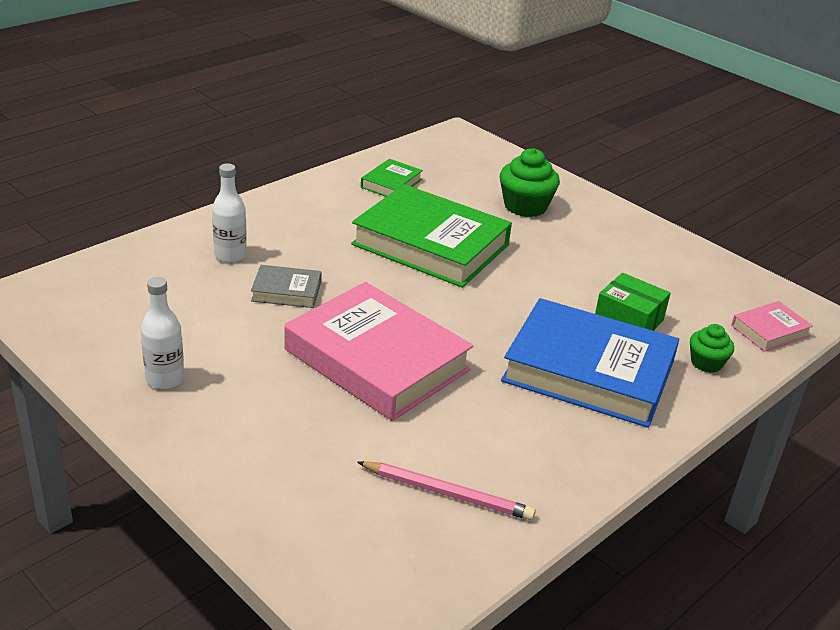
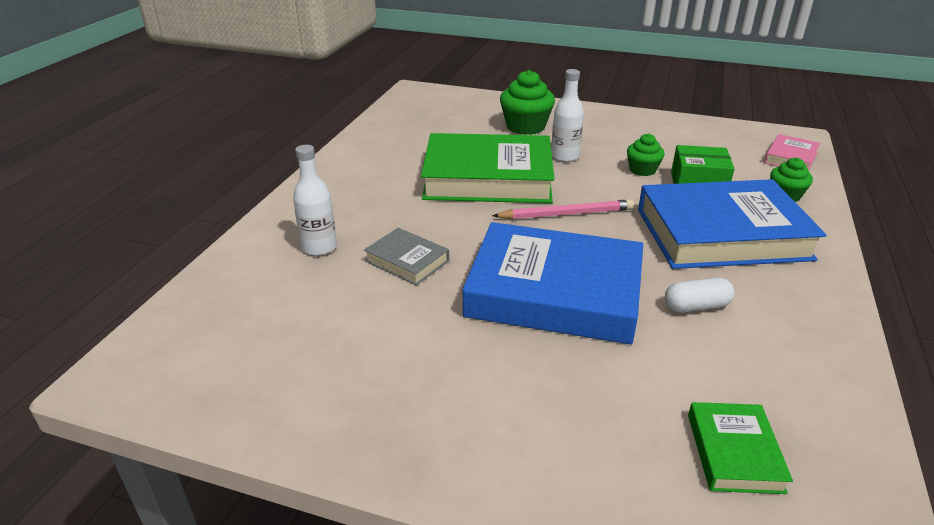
camera: 25 degrees left, 0 degrees up
(165, 379) = (373, 401): white bottle -> white bottle (564, 156)
(286, 291) = (407, 261): grey book -> grey book turned 60 degrees clockwise
(376, 360) = (554, 292): pink book -> blue book
(391, 183) = (402, 141): green book -> green book (734, 452)
(447, 494) = (756, 393): pink pencil -> pink pencil (566, 214)
(482, 417) = (696, 306): none -> white capsule
(590, 288) = (642, 170): none -> green cupcake

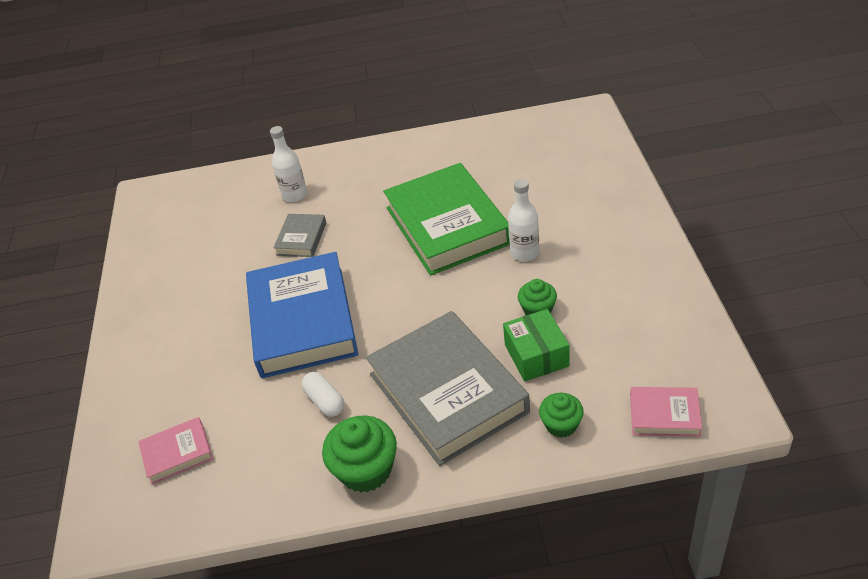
camera: 70 degrees right, 10 degrees up
(525, 127) = (569, 207): green cupcake -> green cupcake (366, 470)
(566, 214) = (417, 289): pink pencil -> none
(722, 234) = (448, 393): blue book -> grey book
(734, 452) = (177, 453): green book -> pink book

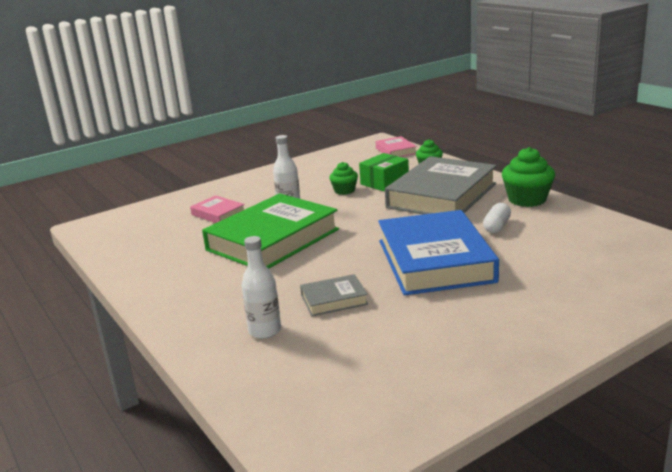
camera: 120 degrees left, 20 degrees down
(177, 453) = (614, 260): pink book -> pink book (218, 213)
(302, 321) = (435, 261): blue book -> blue book turned 60 degrees counterclockwise

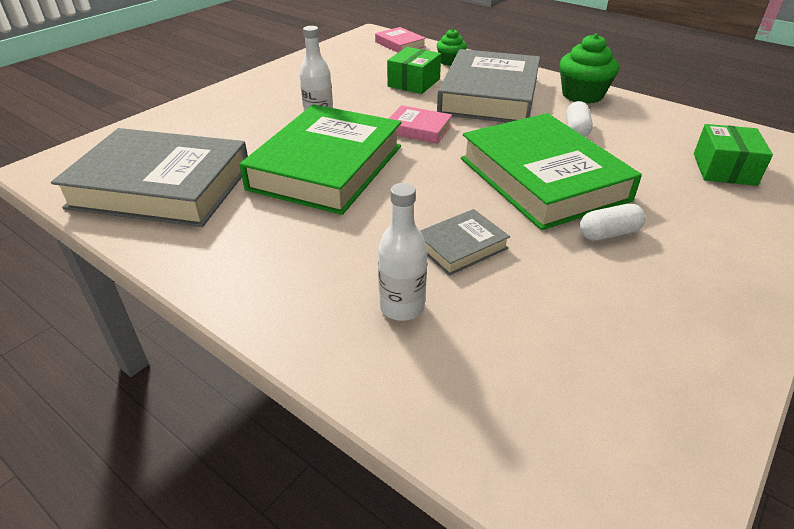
camera: 20 degrees left, 15 degrees up
(152, 244) = (161, 187): none -> grey book
(218, 213) = (232, 135): pink book -> pink book (418, 129)
(344, 191) = (374, 95): green cupcake -> none
(435, 261) = (542, 179): blue book -> green book
(456, 303) = (608, 233): none -> white capsule
(605, 266) = (724, 169): none -> green box

